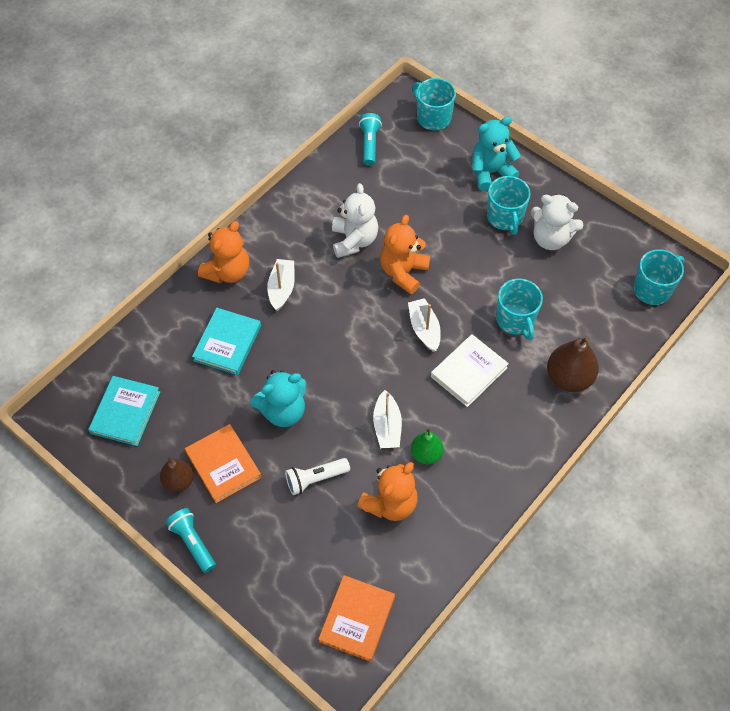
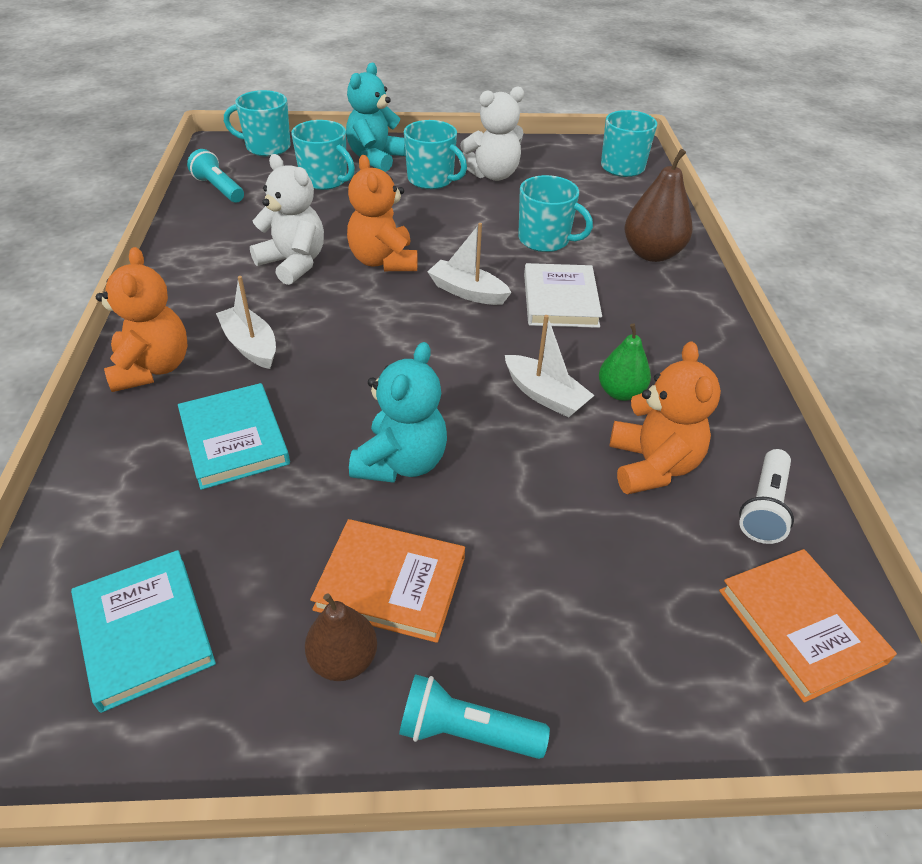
camera: 45 degrees left, 15 degrees down
(315, 479) = (536, 506): white flashlight -> white flashlight (764, 507)
(438, 175) = (325, 180): none -> turquoise mug

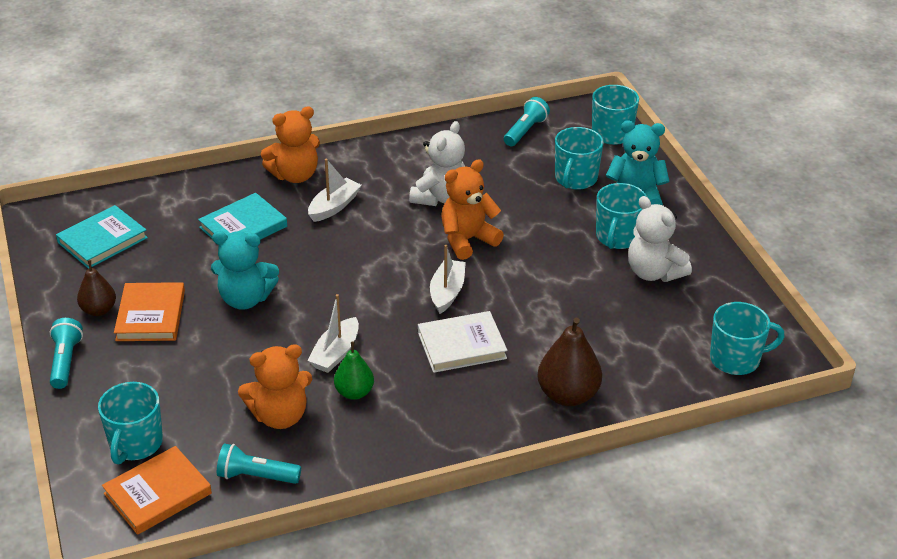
camera: 75 degrees right, 5 degrees down
(545, 240) = (552, 324): turquoise mug -> turquoise mug (135, 444)
(764, 507) = (256, 476): white flashlight -> turquoise flashlight

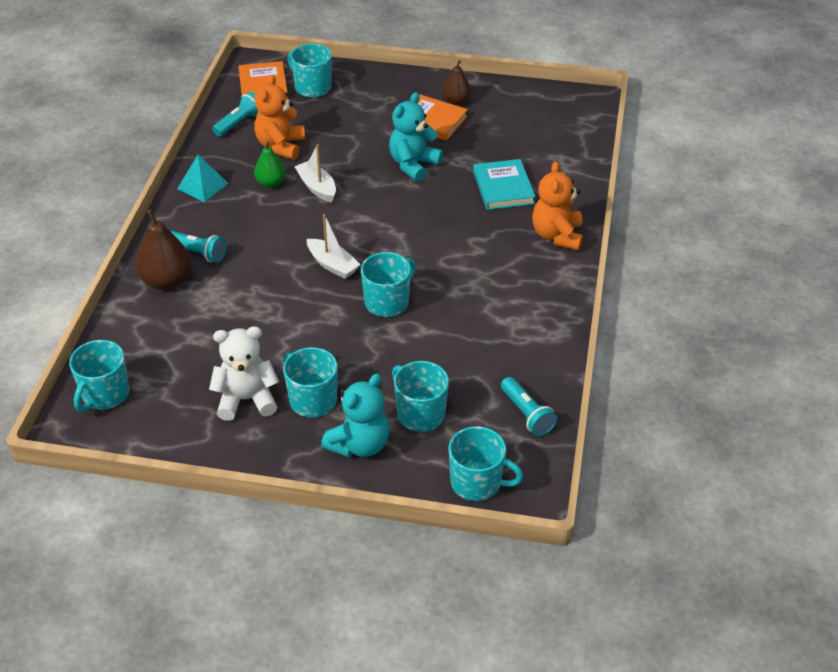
camera: 120 degrees right, 5 degrees up
(65, 361) = (414, 78): turquoise flashlight -> turquoise flashlight (197, 253)
(102, 240) = (538, 119): turquoise book -> none
(334, 206) = (494, 243): white boat -> none
(400, 446) = (202, 186): none -> turquoise pyramid
(440, 197) = (460, 309): white teddy bear -> none
(461, 345) = (267, 249): white book -> none
(467, 240) = (387, 302): orange teddy bear -> turquoise mug

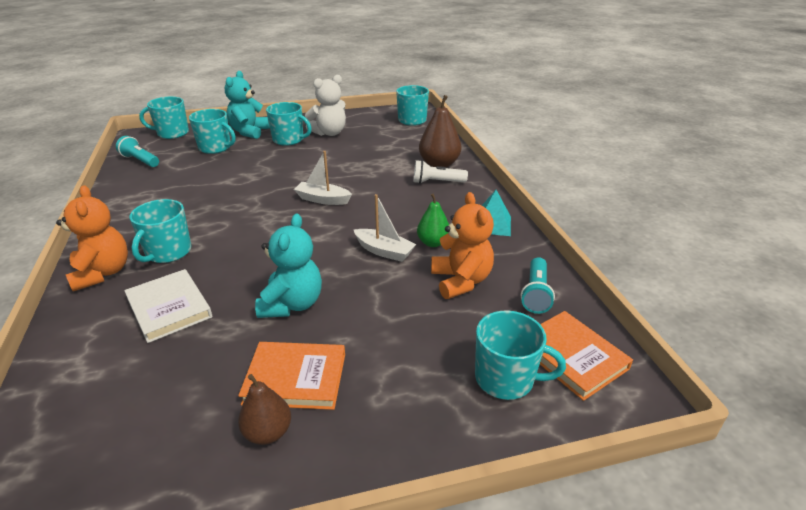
camera: 155 degrees right, 10 degrees down
(197, 253) = (437, 182): turquoise flashlight -> white flashlight
(387, 302) = (263, 189): turquoise mug -> turquoise mug (168, 252)
(503, 187) = (169, 308): turquoise book -> white book

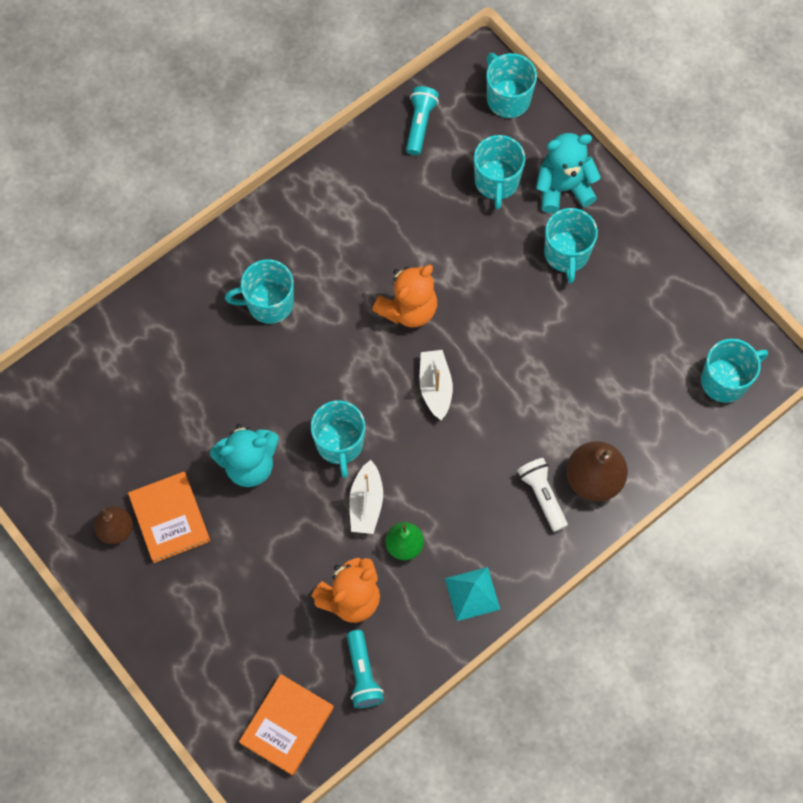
camera: 65 degrees right, 35 degrees up
(102, 273) = (215, 273): orange teddy bear -> orange teddy bear (408, 309)
(169, 308) = (199, 367): white book -> none
(329, 133) = (616, 292): white teddy bear -> none
(506, 379) = (238, 677): turquoise mug -> turquoise mug (340, 444)
(536, 293) = (363, 674): turquoise flashlight -> turquoise flashlight turned 90 degrees counterclockwise

